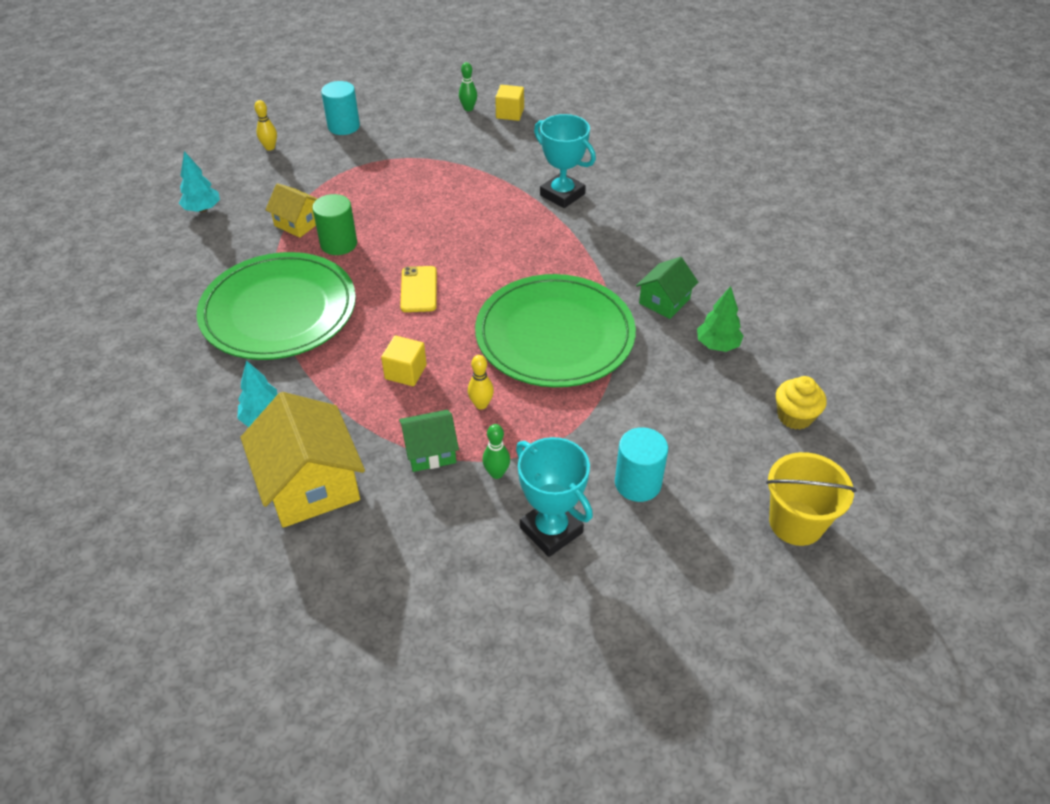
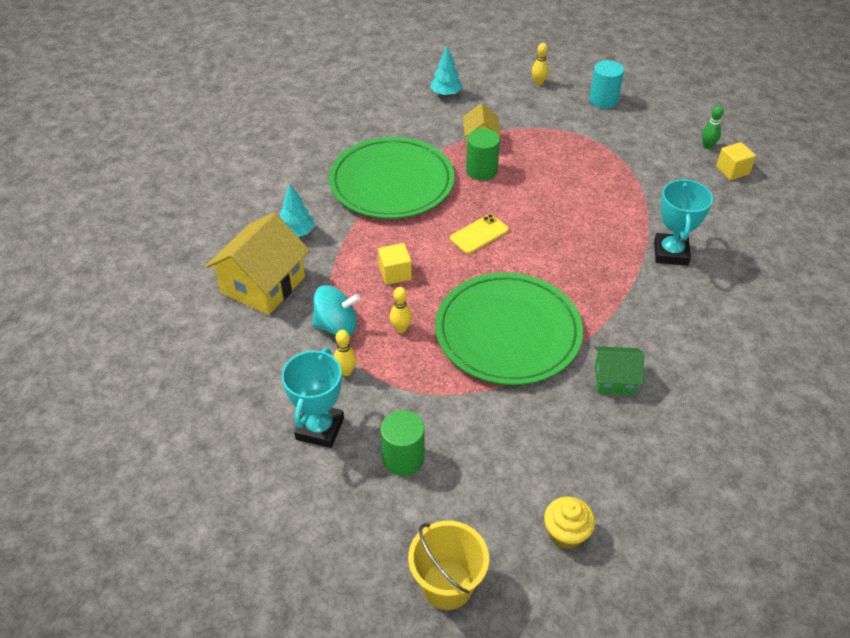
camera: 55 degrees right, 0 degrees up
(430, 451) = (336, 326): green house -> turquoise spinning top
(496, 473) = (346, 371): green bowling pin -> yellow bowling pin
(638, 483) = (403, 458): turquoise cylinder -> green cylinder
(717, 345) = (598, 440): green tree -> none

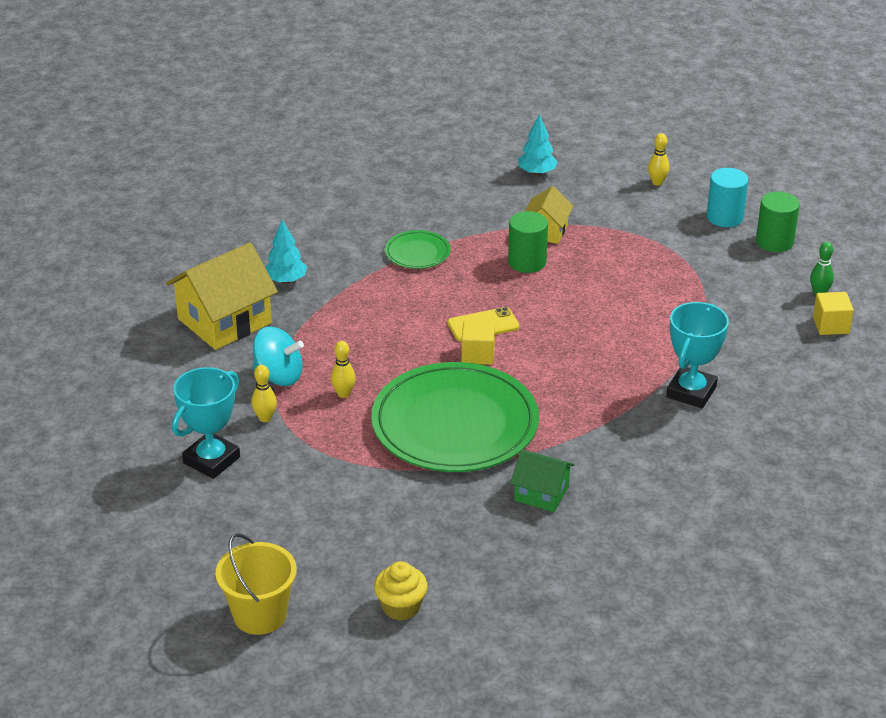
camera: 20 degrees right, 10 degrees down
(391, 182) = (417, 252): green plate -> green plate, size x0.44
(395, 273) = (368, 342): yellow cube -> yellow cube (478, 355)
(403, 458) = (278, 505): green cylinder -> green cylinder (774, 242)

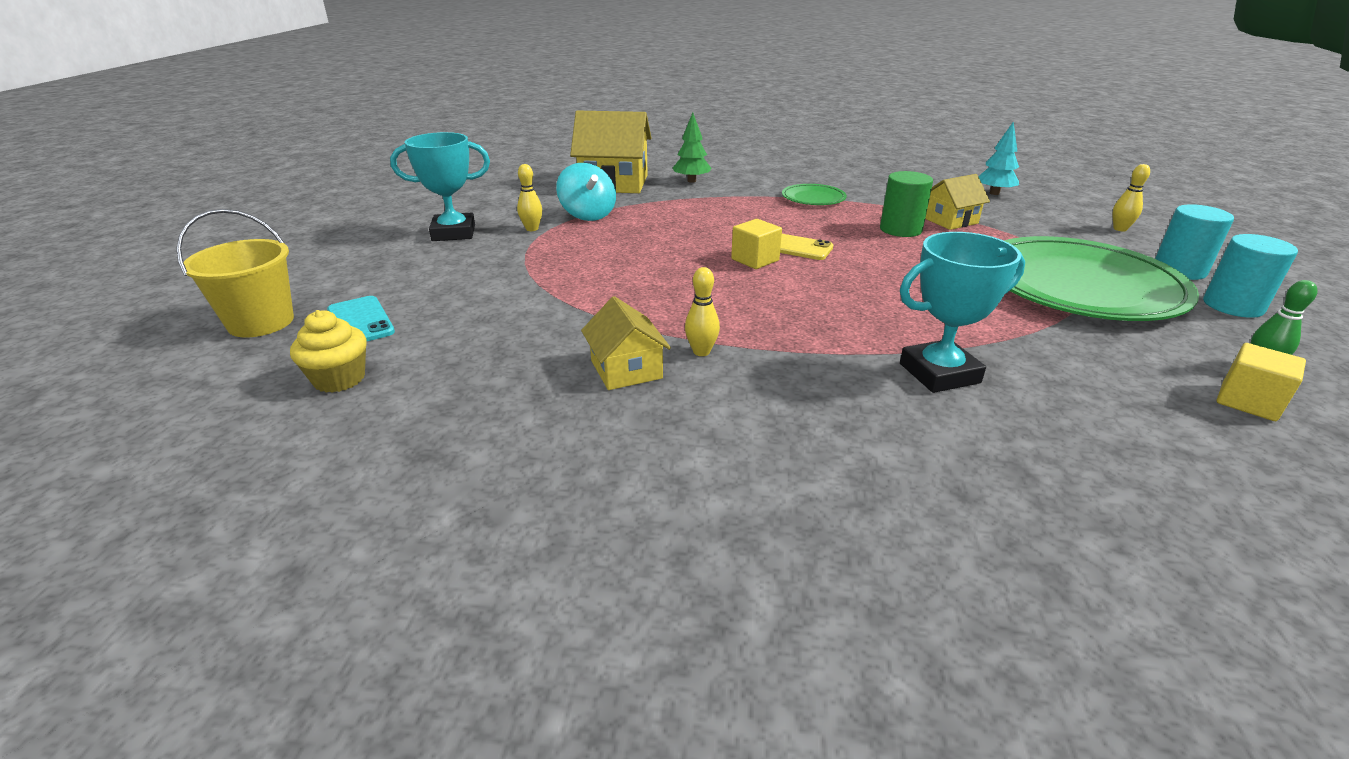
camera: 45 degrees right, 5 degrees down
(286, 280) = (691, 181): turquoise tree -> green tree
(324, 569) = (360, 321): none -> turquoise phone
(343, 394) = (608, 239): yellow bowling pin -> yellow bowling pin (701, 352)
(455, 423) = (651, 288): green plate -> green plate (1079, 285)
(541, 493) = (626, 369): green house -> yellow house
(774, 242) = (1233, 306): green cylinder -> turquoise cylinder

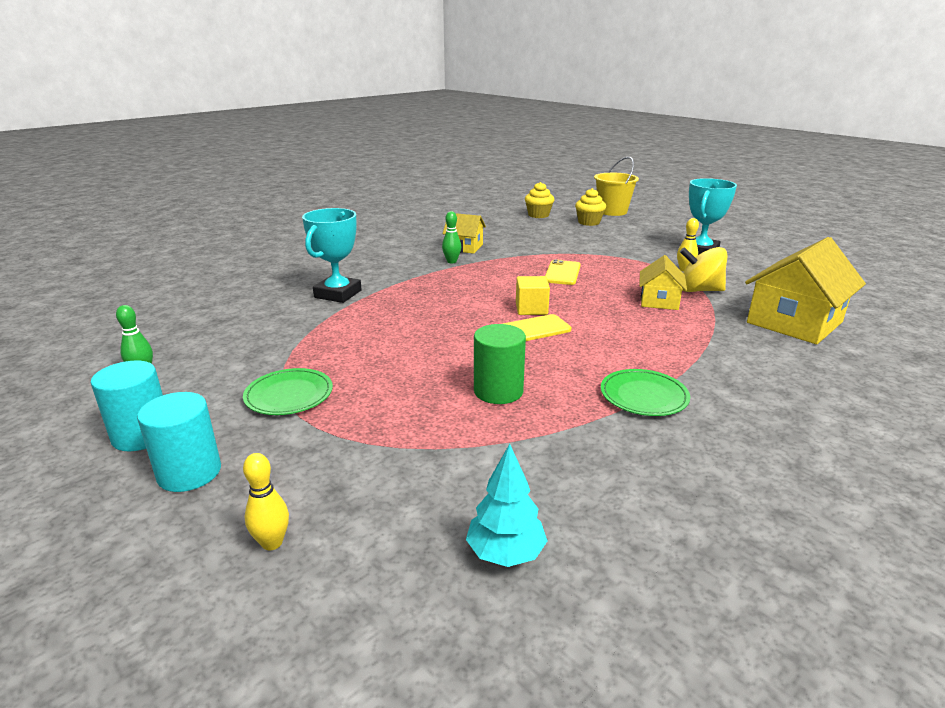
camera: 130 degrees right, 5 degrees down
(360, 321) = (589, 222): turquoise phone -> yellow cupcake
(588, 215) = (699, 290): turquoise spinning top -> yellow spinning top
(632, 275) = (562, 273): none -> yellow phone
(691, 181) = (775, 359): green tree -> none
(701, 352) = (451, 261): yellow bowling pin -> green bowling pin
(950, 220) = (477, 434): yellow house -> yellow house (659, 301)
(1079, 285) = (289, 395): green plate -> green plate, size x0.44
(1248, 402) = (161, 344): yellow cube -> none

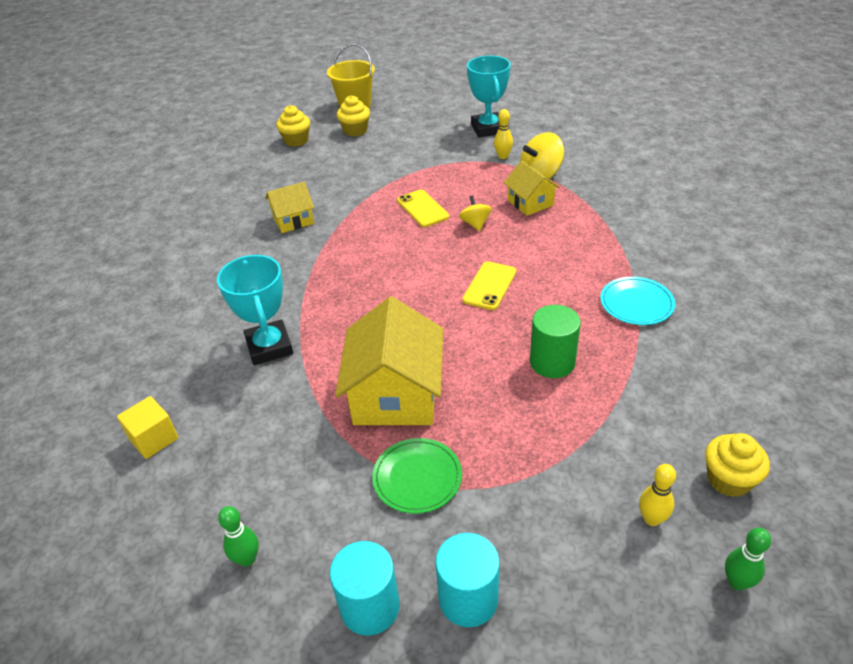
camera: 40 degrees left, 15 degrees up
(272, 543) = (611, 590): yellow bowling pin -> yellow bowling pin (652, 519)
(451, 261) = (310, 245): green bowling pin -> green bowling pin (737, 582)
(505, 553) = (729, 479): turquoise tree -> yellow cupcake
(531, 309) = (457, 264): yellow cube -> yellow cube (154, 439)
(588, 295) = (475, 224): none -> yellow spinning top
(644, 396) = (636, 303): green plate -> turquoise plate
(794, 322) = (631, 178): yellow house -> yellow house (395, 394)

